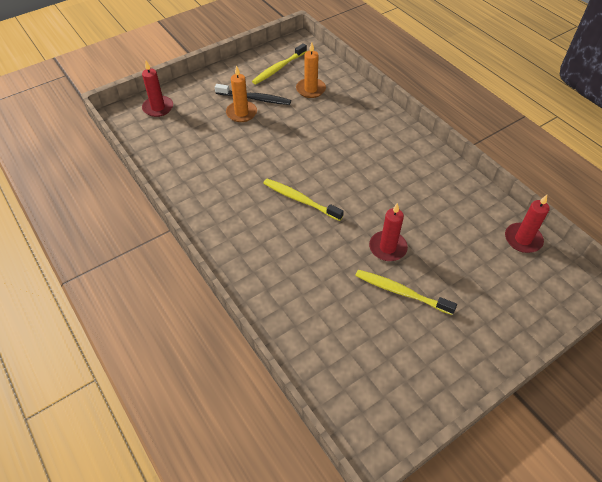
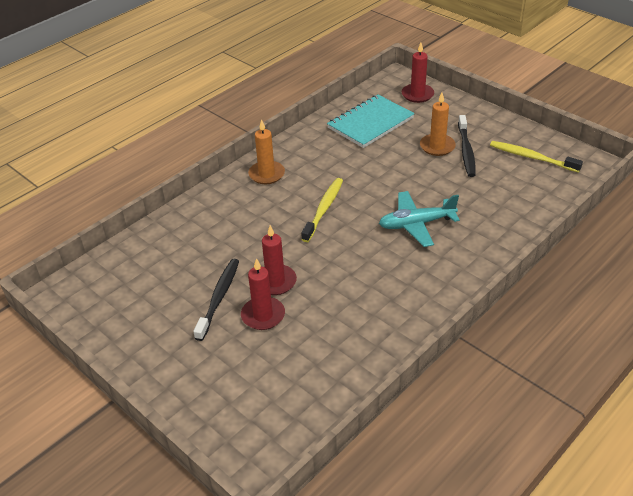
camera: 80 degrees right, 10 degrees down
(186, 146) = (370, 123): none -> turquoise notebook
(310, 89) = (507, 188): orange candle -> orange candle (266, 174)
(338, 146) = (416, 224): none -> turquoise plane
(401, 292) = (219, 298): yellow toothbrush -> black toothbrush
(523, 239) = (318, 403): red candle -> red candle (263, 315)

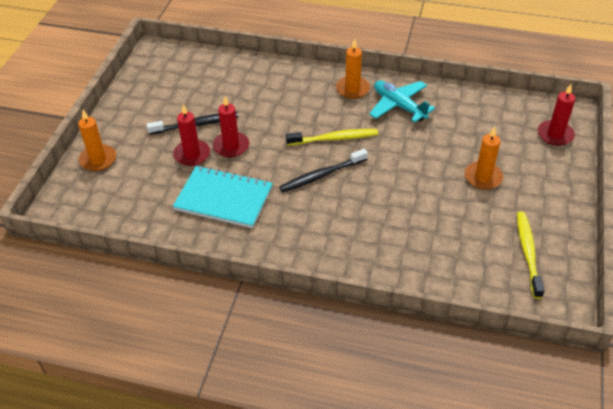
camera: 60 degrees right, 5 degrees up
(204, 399) = (98, 159): none -> orange candle
(370, 123) = (478, 121): turquoise notebook -> turquoise notebook (224, 199)
(416, 224) = (358, 202): turquoise plane -> turquoise plane (399, 106)
(466, 151) = (494, 200): black toothbrush -> black toothbrush (322, 175)

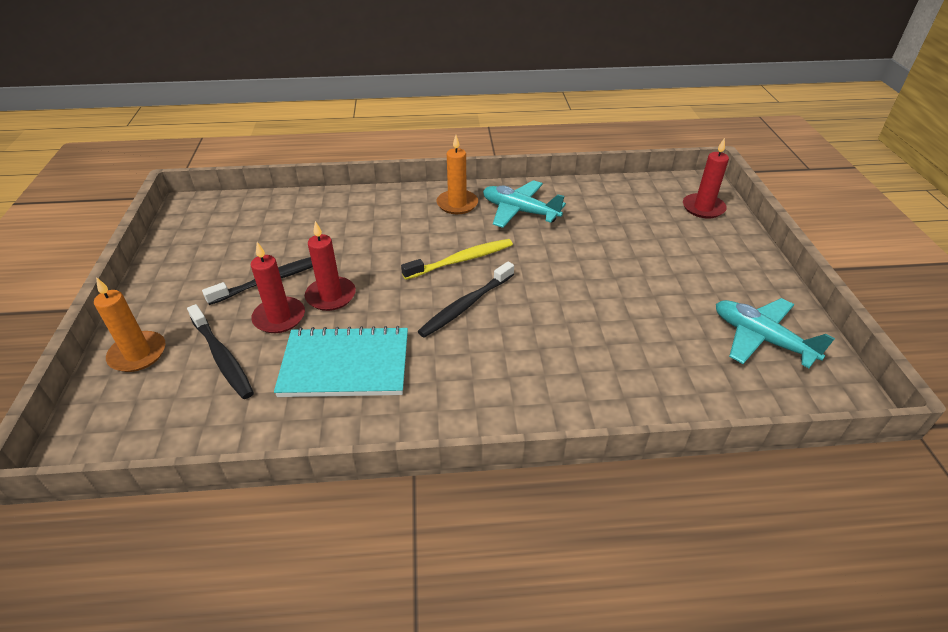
camera: 20 degrees left, 5 degrees down
(148, 174) = (222, 357): none -> black toothbrush
(483, 177) = (657, 266): orange candle -> none
(528, 253) = (761, 339): yellow toothbrush -> turquoise plane

